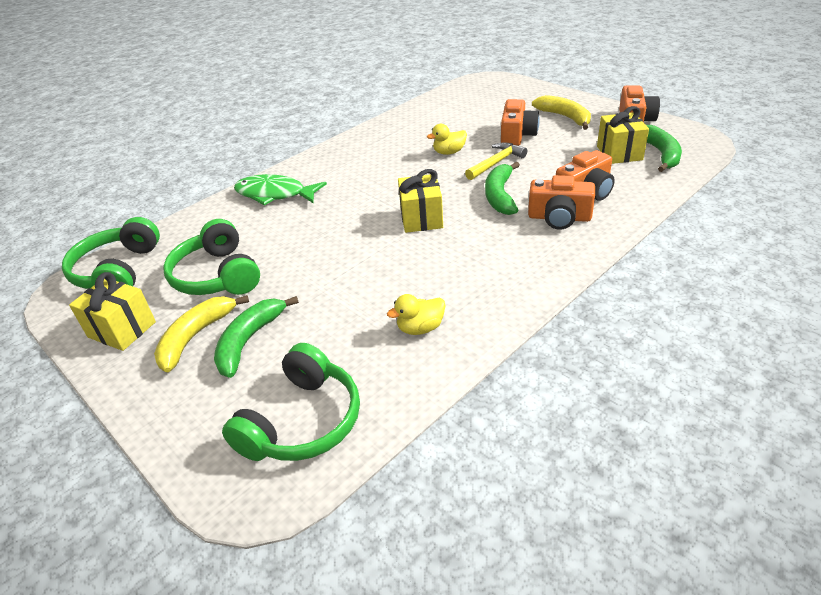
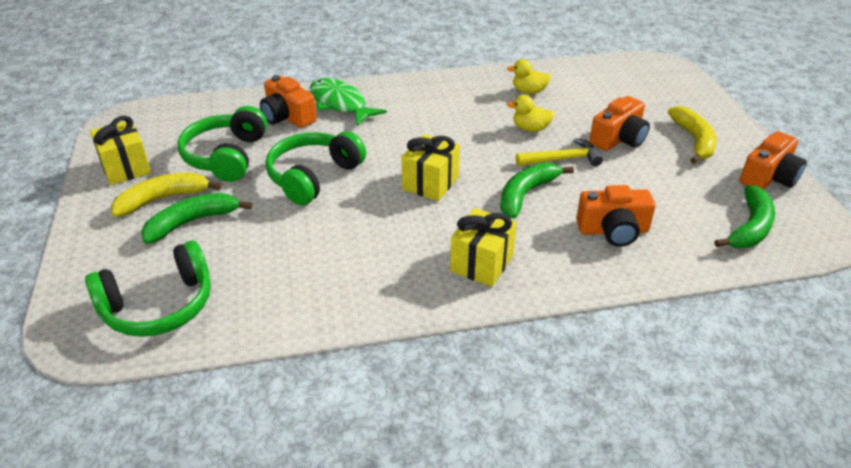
camera: 30 degrees right, 0 degrees up
(118, 271) = (168, 119): green headphones -> green headphones (313, 176)
(420, 328) = (318, 281): yellow duck -> yellow duck (529, 91)
(559, 218) = (555, 244): orange camera -> orange camera (287, 117)
(619, 153) = (703, 206): yellow gift -> yellow gift (481, 263)

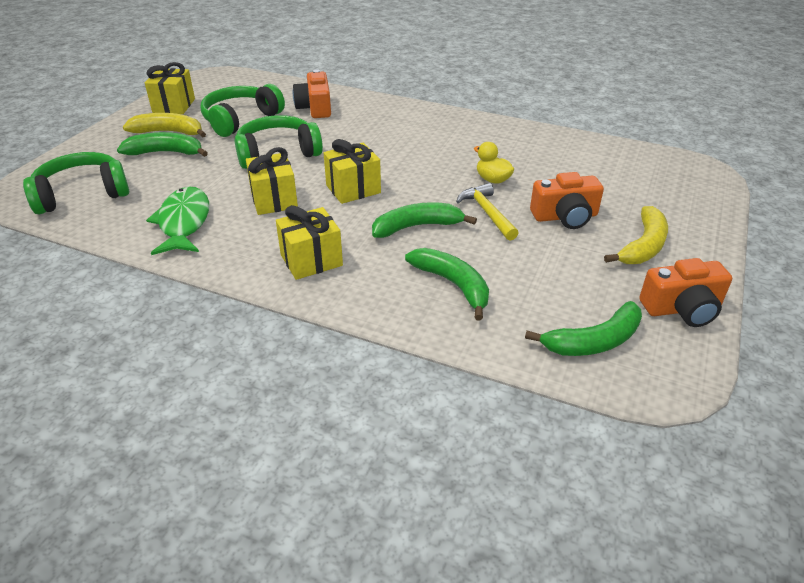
camera: 35 degrees right, 0 degrees up
(159, 306) = (82, 194): green headphones -> green headphones turned 150 degrees clockwise
(340, 104) = (364, 111): green fish -> green fish (184, 222)
(373, 224) = (274, 200): none -> yellow gift
(529, 91) = (533, 151): yellow duck -> none
(562, 159) = (487, 213): yellow hammer -> yellow hammer turned 135 degrees counterclockwise
(613, 231) = (453, 285): orange camera -> green banana

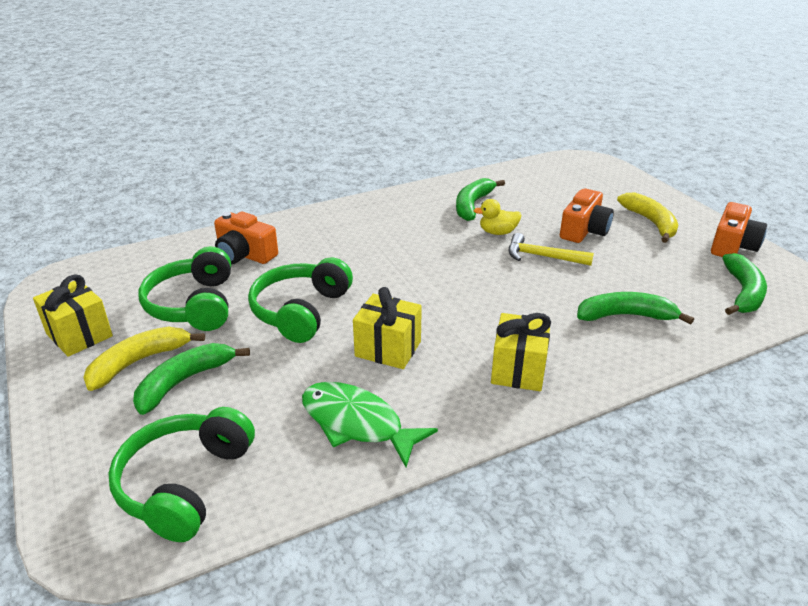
camera: 50 degrees left, 5 degrees down
(353, 189) = (426, 299): yellow gift -> none
(417, 227) = (526, 295): green banana -> green banana (472, 205)

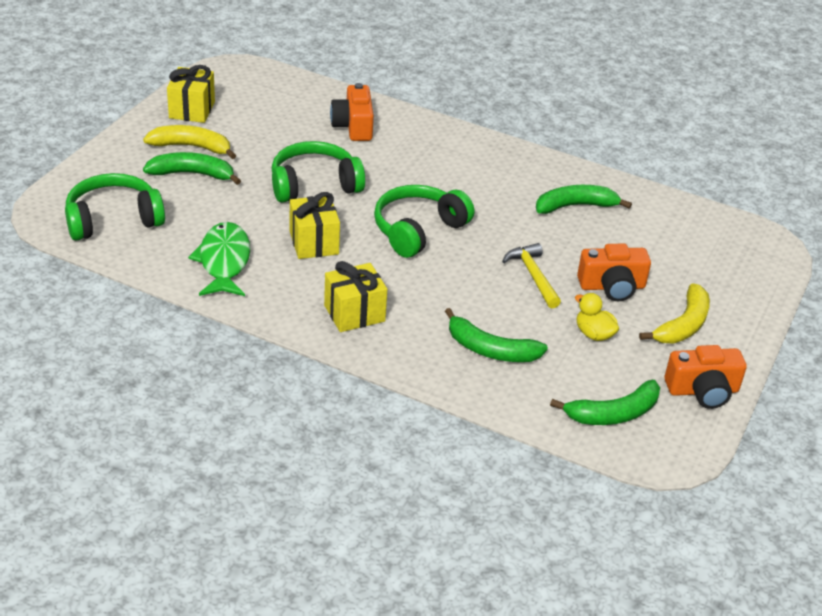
camera: 50 degrees right, 5 degrees up
(194, 305) = (270, 136): green headphones -> green headphones (418, 230)
(497, 232) = (544, 237): yellow duck -> yellow duck (594, 334)
(625, 316) = (490, 349): green banana -> green banana turned 150 degrees clockwise

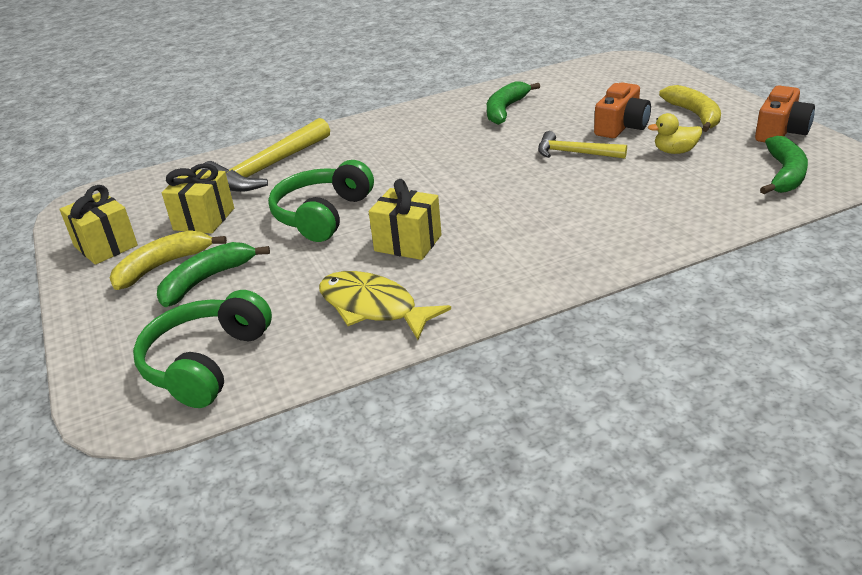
camera: 45 degrees left, 5 degrees down
(224, 261) = (373, 307): green fish -> yellow fish
(353, 126) = (268, 168): orange camera -> yellow hammer
(354, 313) = (538, 255): yellow gift -> yellow gift (204, 219)
(418, 230) = (454, 184): green headphones -> none
(490, 349) = (655, 202): green banana -> none

